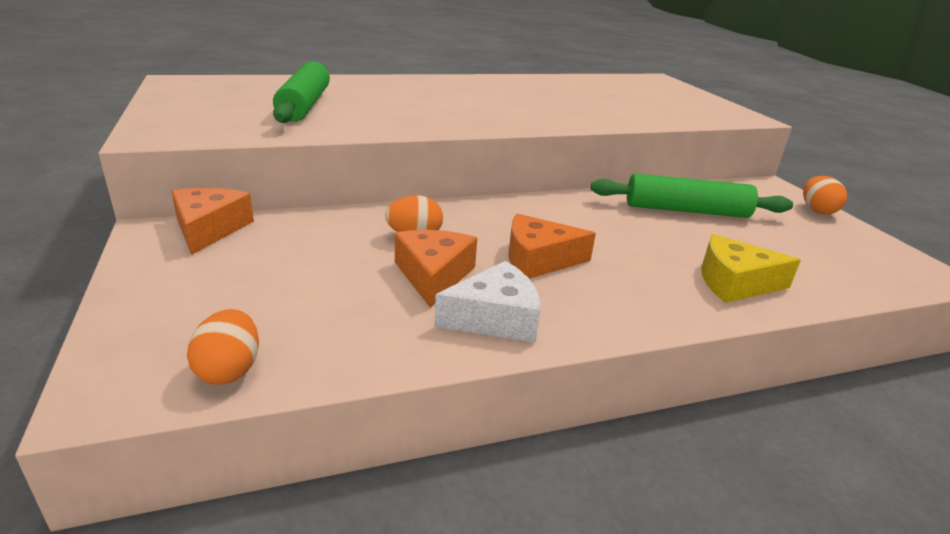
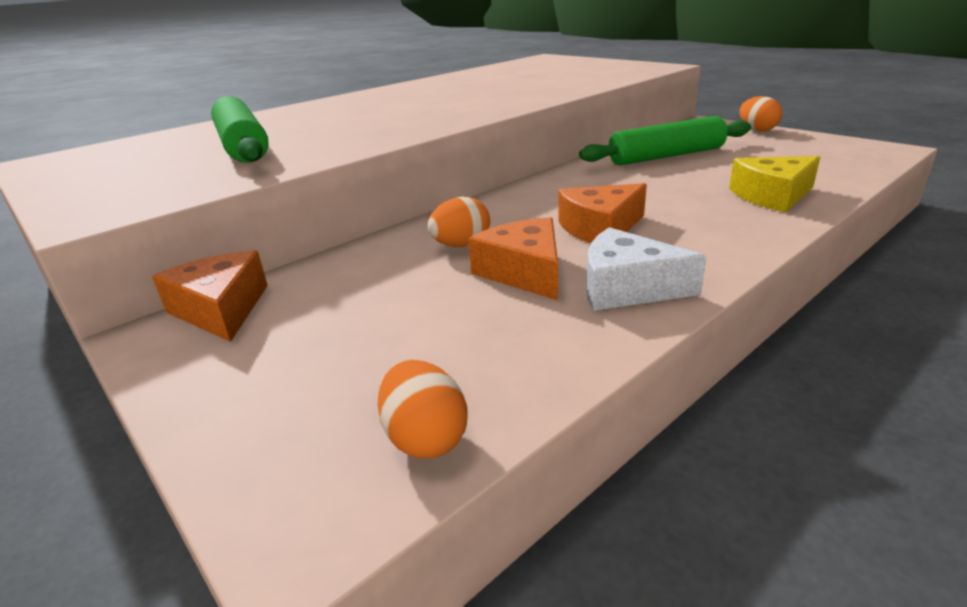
camera: 20 degrees left, 0 degrees up
(495, 318) = (627, 287): white cheese -> white cheese turned 120 degrees counterclockwise

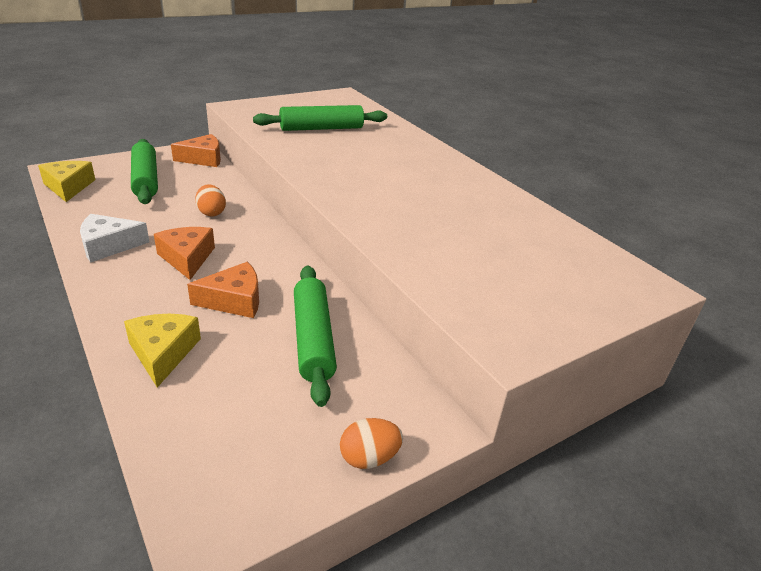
camera: 95 degrees right, 5 degrees up
(347, 341) = (145, 179): none -> green rolling pin
(425, 438) = (68, 187): orange egg -> yellow cheese
(524, 272) = (159, 223): orange cheese -> orange cheese (234, 300)
(627, 287) = (109, 245): white cheese -> white cheese turned 135 degrees counterclockwise

